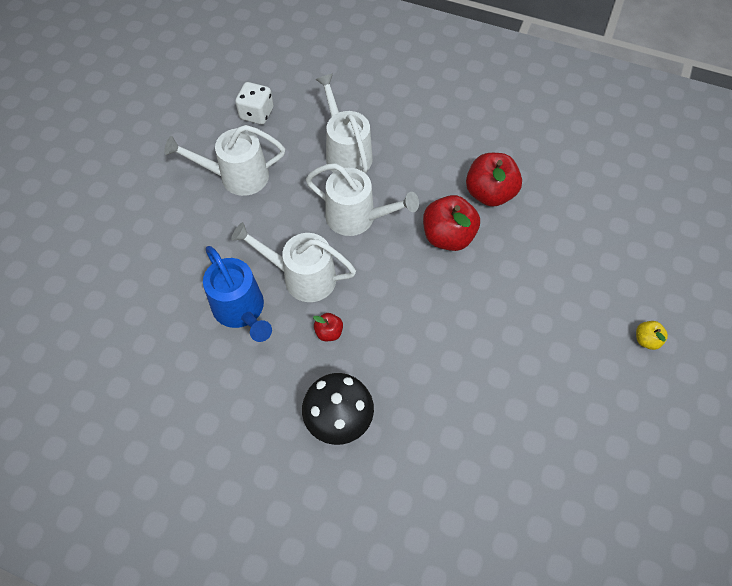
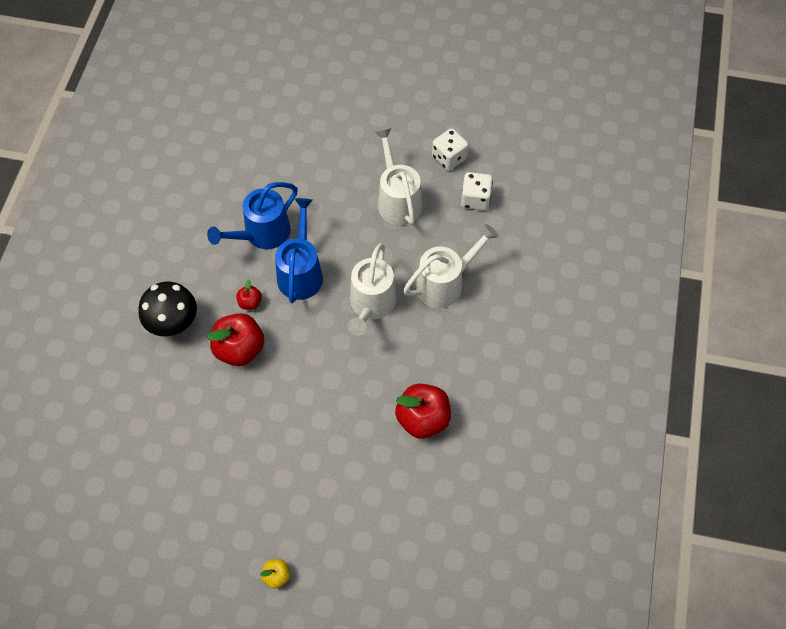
camera: 80 degrees right, 0 degrees up
(200, 126) = (449, 158): none -> white dice
(302, 277) = (301, 272): white watering can -> blue watering can
(448, 236) = (364, 386): red apple -> red apple (239, 349)

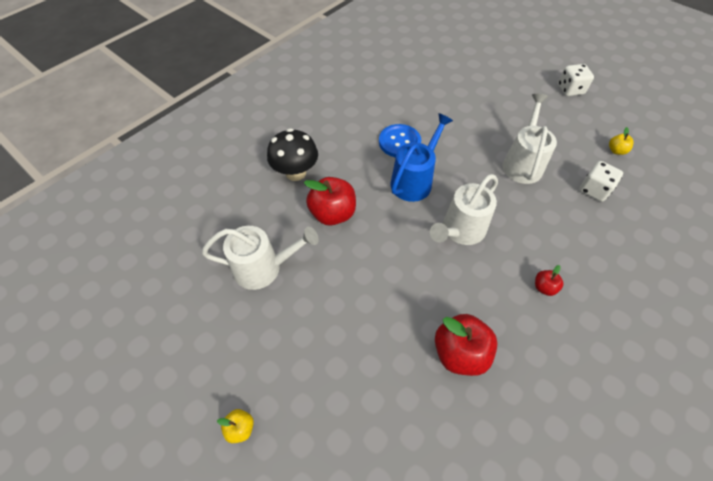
camera: 30 degrees right, 5 degrees down
(250, 303) = (362, 184): red apple -> red apple (544, 287)
(262, 234) = (399, 142): blue watering can -> blue button
(445, 283) = (536, 243): white watering can -> white watering can (264, 268)
(449, 158) = (582, 151): white dice -> white dice (570, 89)
(481, 142) = (616, 151): none -> yellow apple

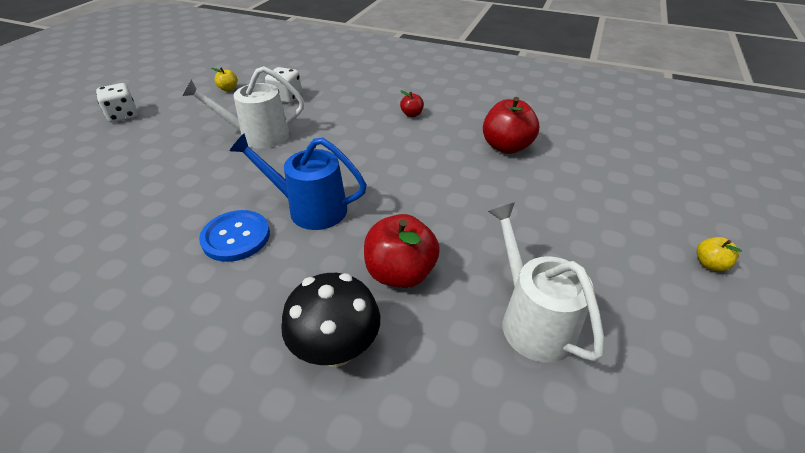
camera: 110 degrees left, 15 degrees down
(460, 231) = (373, 163): white watering can -> none

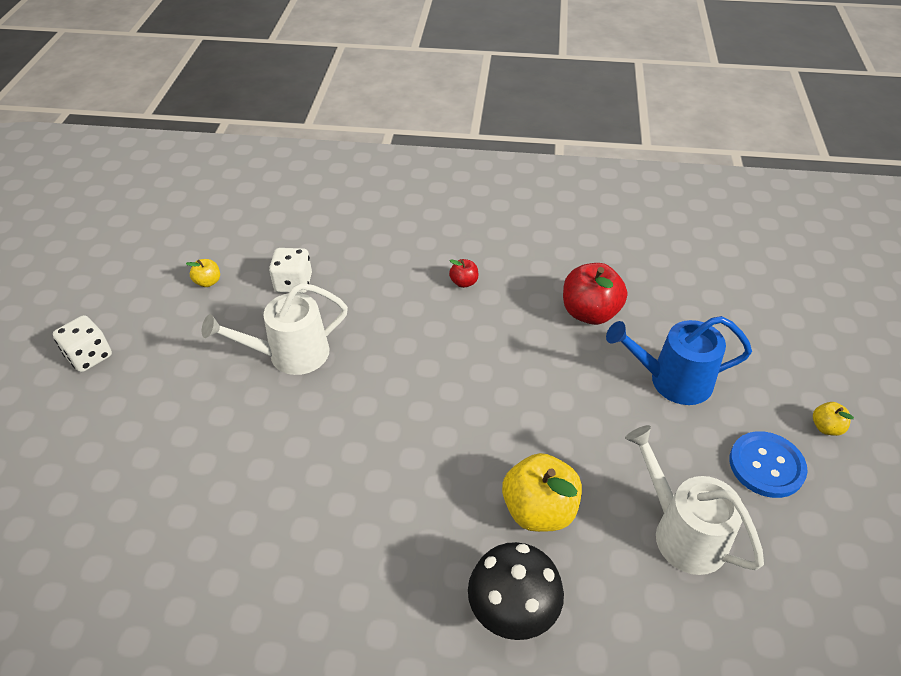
camera: 15 degrees left, 5 degrees up
(236, 237) = (343, 507): blue button -> blue button (766, 466)
(310, 209) = (407, 450): blue watering can -> blue watering can (672, 381)
(400, 273) = (539, 510): red apple -> yellow apple

